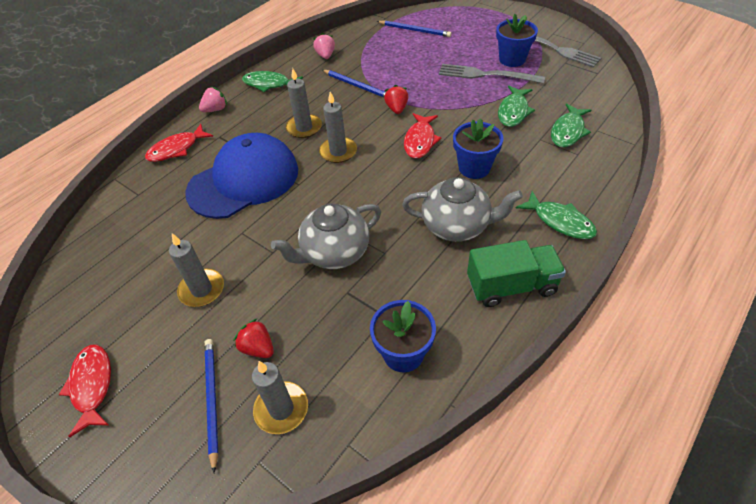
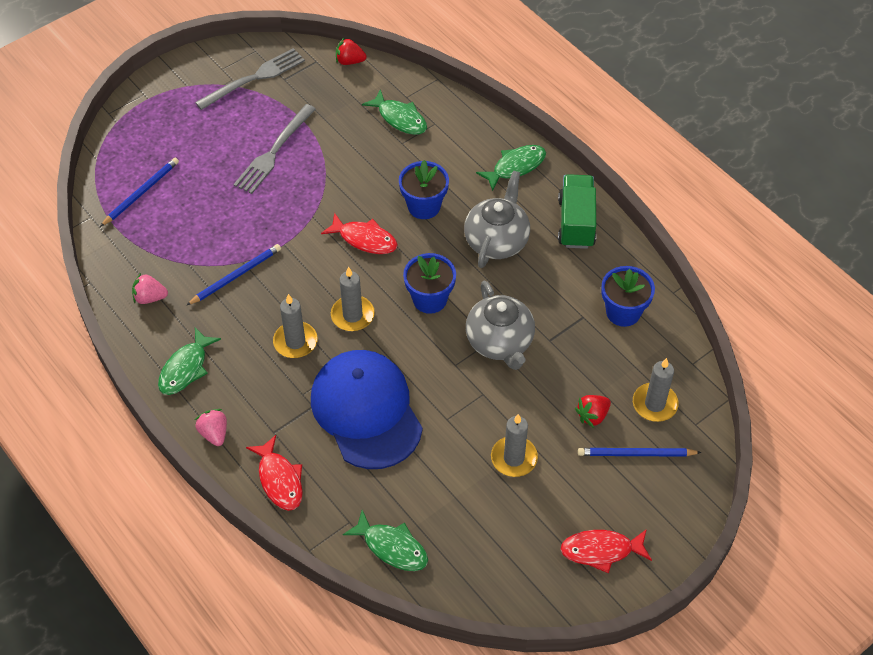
camera: 80 degrees left, 5 degrees up
(396, 109) = (299, 247): red strawberry -> red strawberry (350, 61)
(512, 59) = (255, 120): blue flower pot -> blue flower pot (429, 299)
(513, 111) = (350, 149): green fish -> green fish (392, 547)

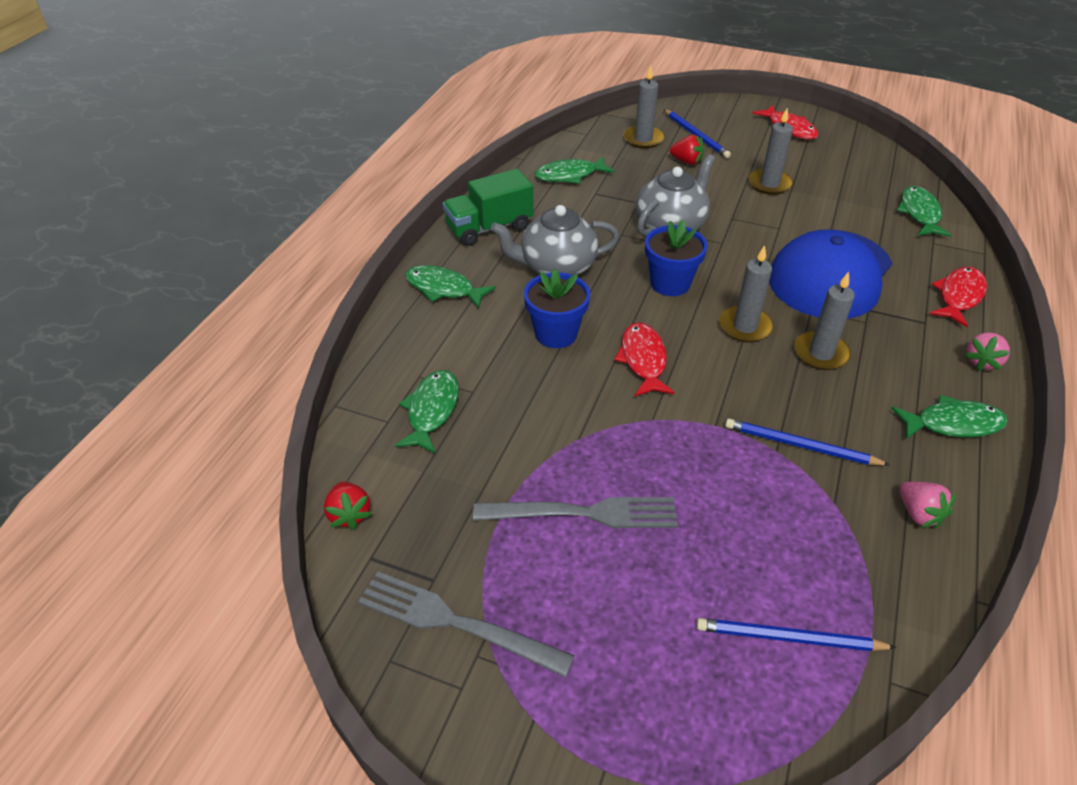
camera: 120 degrees left, 10 degrees down
(623, 312) = (569, 175): blue flower pot -> green fish

